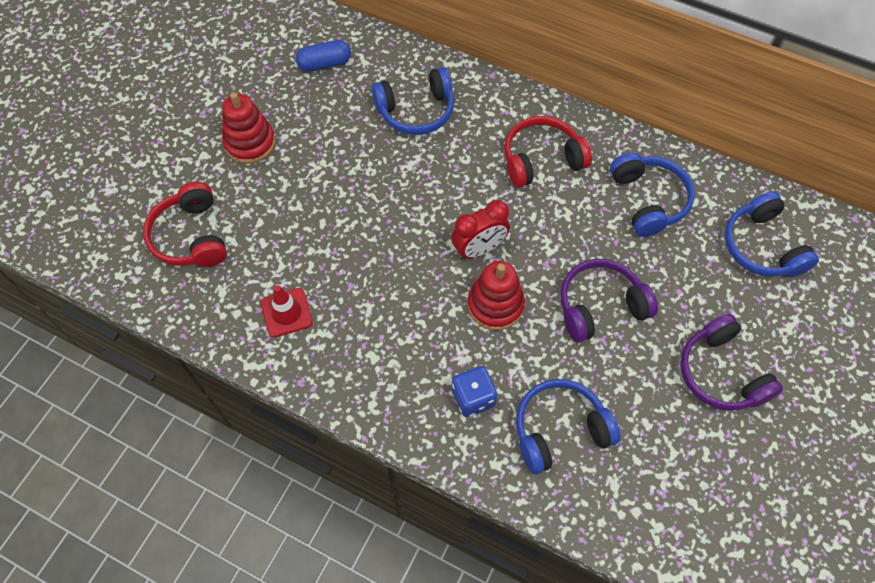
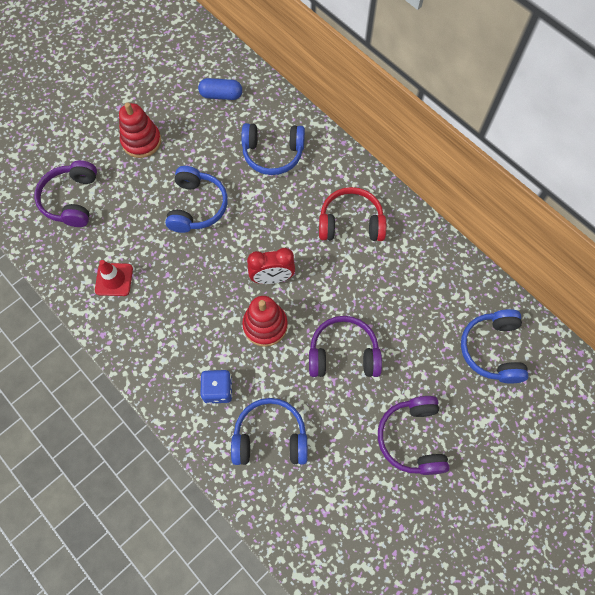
camera: 20 degrees right, 5 degrees up
(191, 236) = (72, 200): red headphones -> purple headphones
(648, 200) = (419, 282): blue headphones -> blue headphones (197, 206)

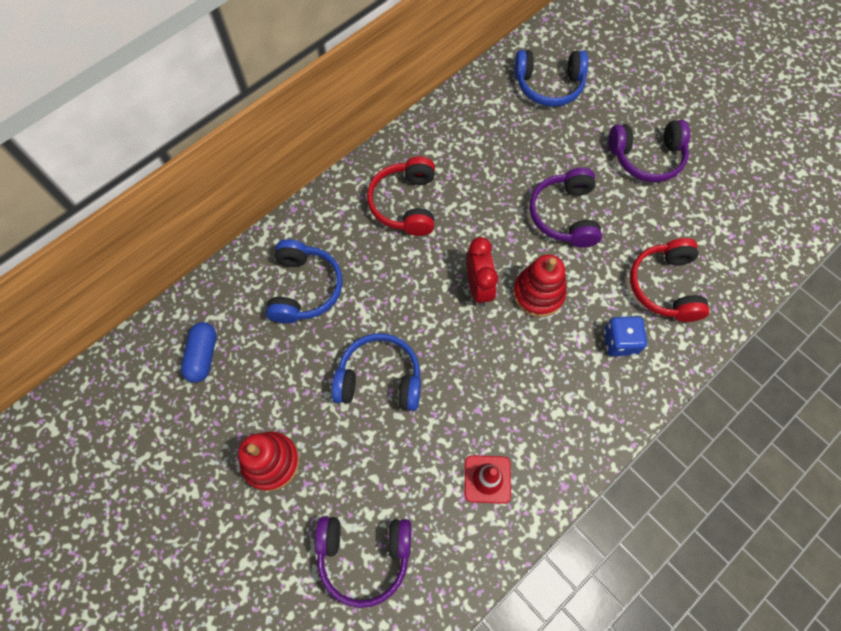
camera: 90 degrees left, 0 degrees up
(270, 437) = (665, 286): blue headphones -> red headphones

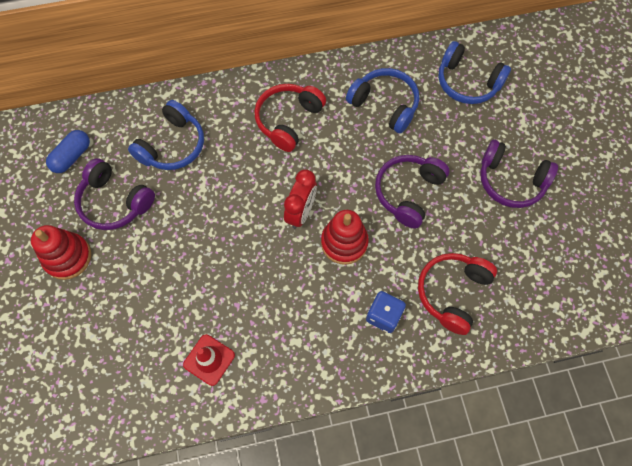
camera: 30 degrees right, 0 degrees up
(364, 556) = (86, 361): purple headphones -> purple headphones (115, 202)
(379, 379) = (181, 241): blue headphones -> blue headphones (384, 105)

